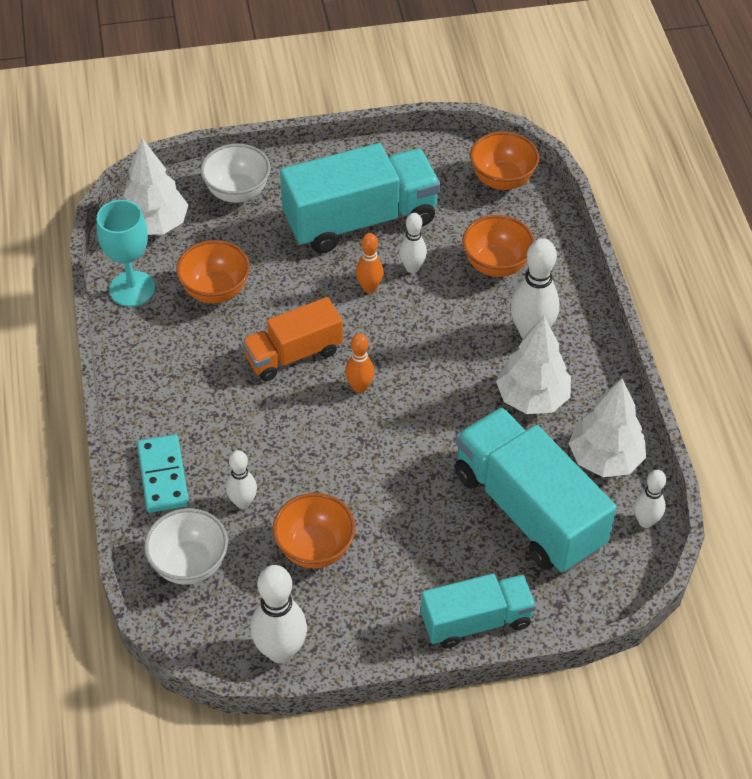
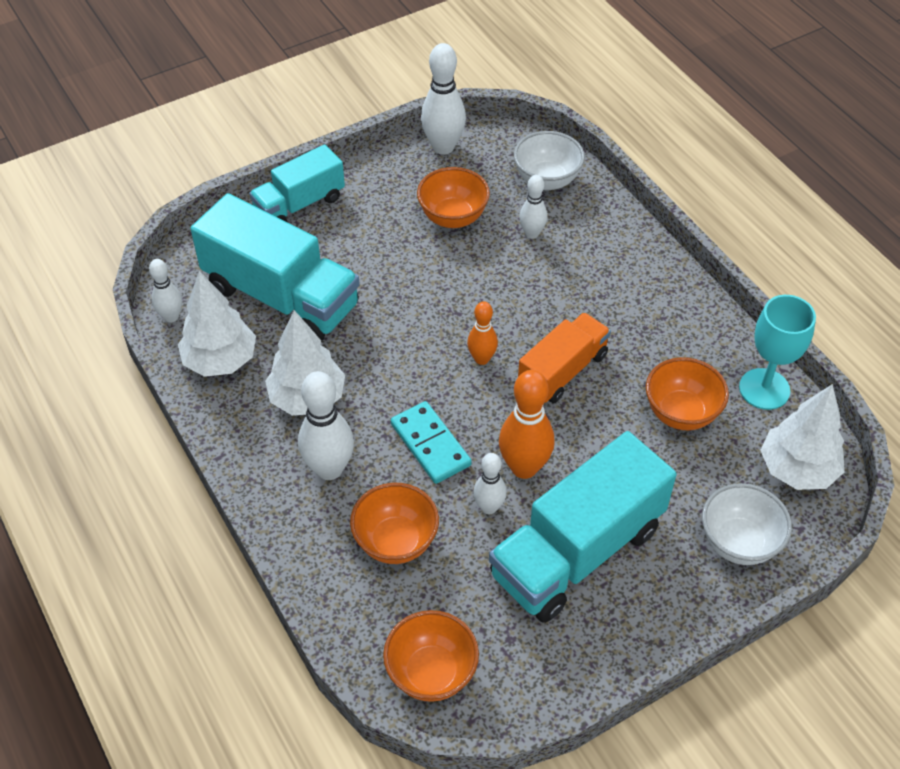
camera: 160 degrees right, 0 degrees up
(163, 476) = (611, 234): turquoise domino -> turquoise domino (430, 445)
(369, 288) = (524, 467): orange bowling pin -> orange bowling pin, size x1.69

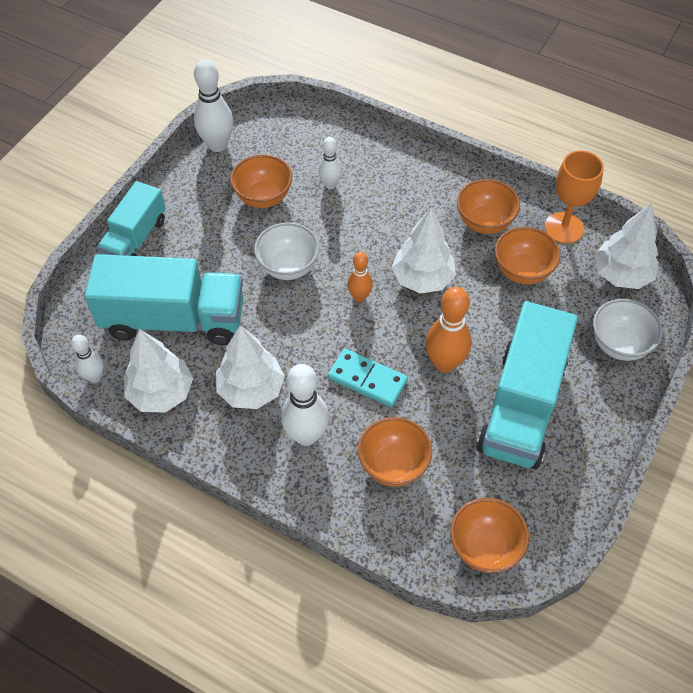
camera: 30 degrees left, 5 degrees up
(489, 507) = (440, 405): white bowling pin -> none
(546, 180) = (313, 139): white bowl -> white bowl (288, 267)
(562, 371) = (422, 279): orange truck -> white tree
(674, 343) = (484, 222): none -> orange bowl
(764, 389) = (564, 228): turquoise goblet -> orange goblet

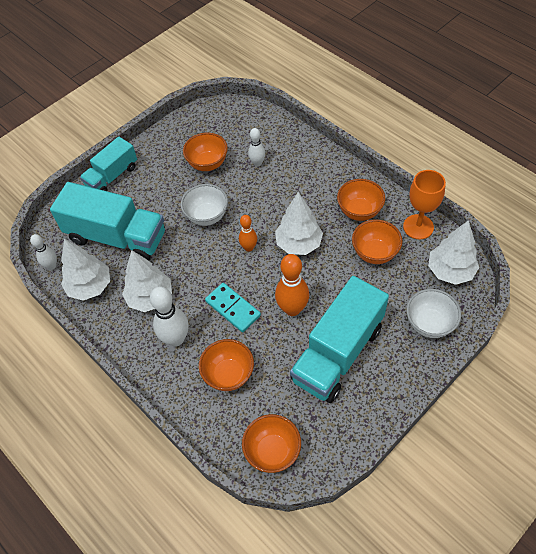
camera: 20 degrees right, 0 degrees up
(217, 145) = (190, 121): white bowling pin -> none

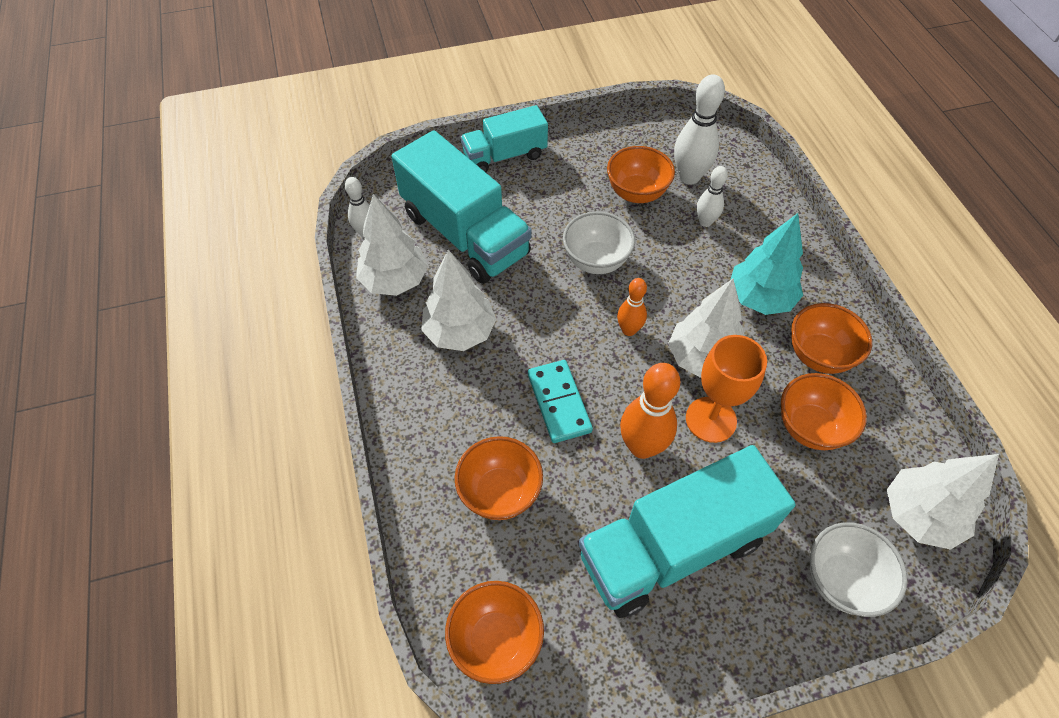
camera: 25 degrees right, 0 degrees up
(176, 339) = (459, 404): white bowling pin -> white bowling pin (689, 177)
(311, 194) = (760, 298): none -> turquoise tree
(418, 227) = (900, 422): orange goblet -> orange goblet (711, 419)

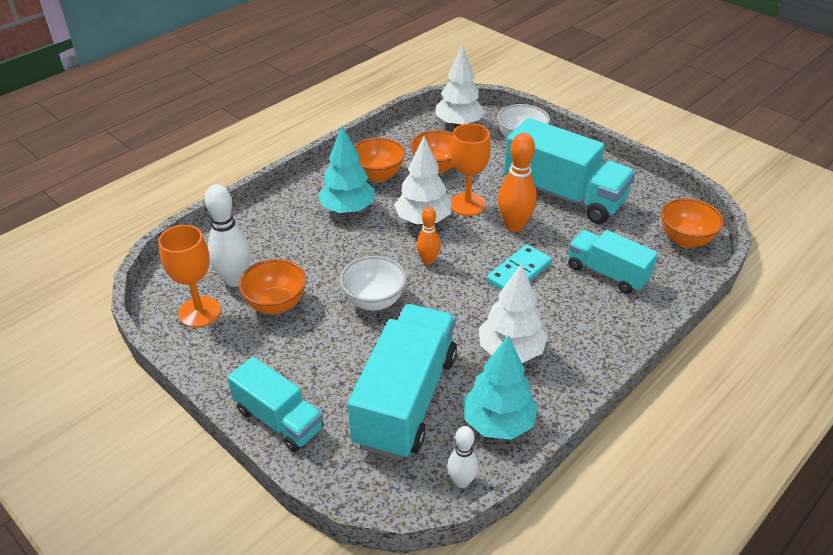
camera: 120 degrees left, 15 degrees down
(395, 281) = (498, 423): white tree -> turquoise tree
(500, 492) = (607, 273): orange bowl -> turquoise truck
(658, 144) = (199, 312): none -> orange goblet
(705, 222) = (286, 255): white bowling pin -> none

